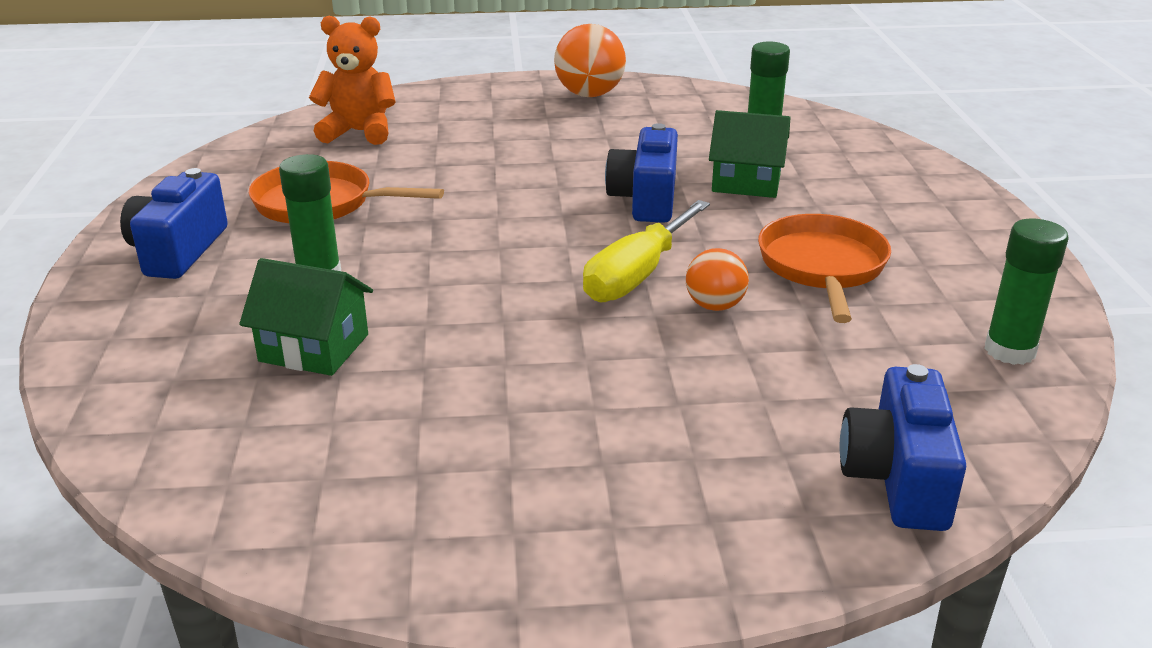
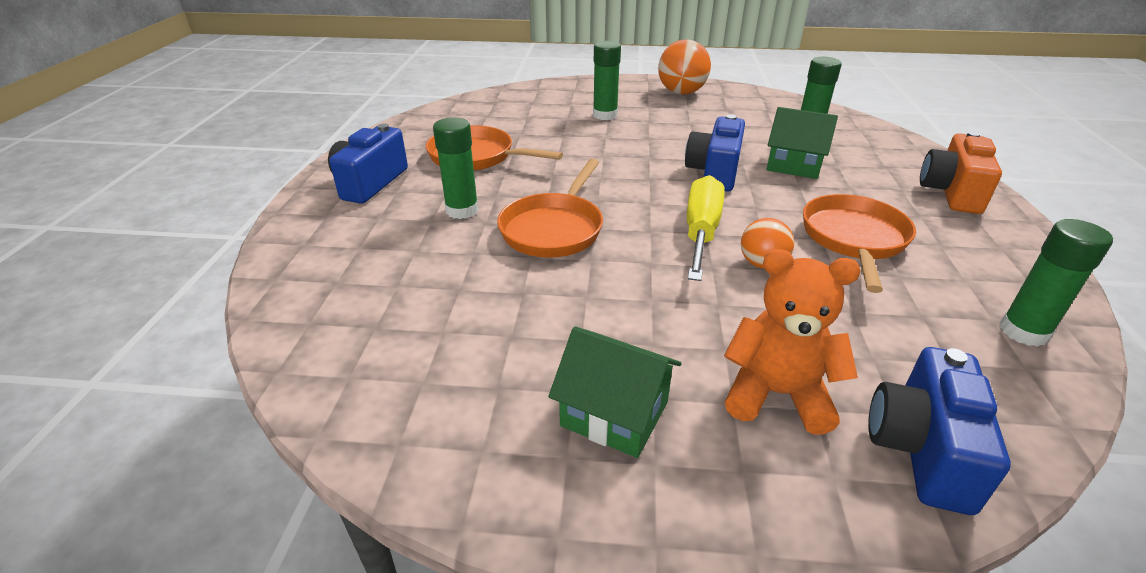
camera: 10 degrees right, 5 degrees up
(314, 348) = (444, 267): green house -> green house (614, 414)
(359, 132) = (514, 108): orange teddy bear -> orange teddy bear (777, 394)
(448, 288) = (554, 229): none -> orange pan
(489, 133) = (605, 115): none -> green glue stick
(637, 275) = (701, 232): yellow screwdriver -> yellow screwdriver turned 150 degrees clockwise
(937, 201) = (951, 192): none -> orange camera

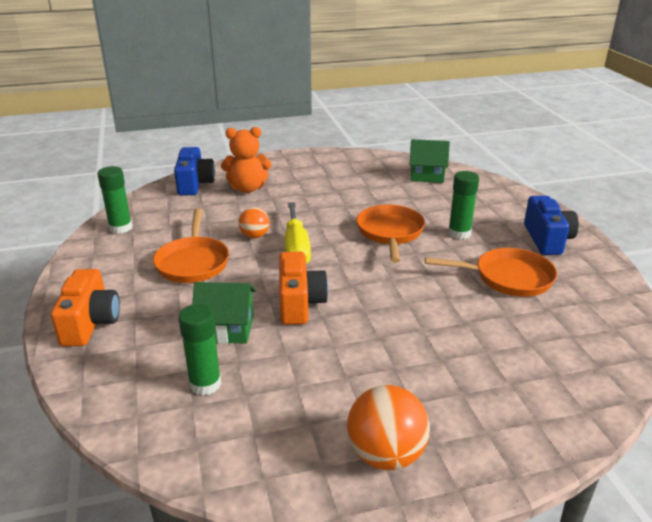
camera: 160 degrees right, 5 degrees down
(605, 115) = (450, 367): green glue stick -> none
(614, 414) = (309, 174): green house -> green house (427, 175)
(714, 172) = (299, 303): blue camera -> orange camera

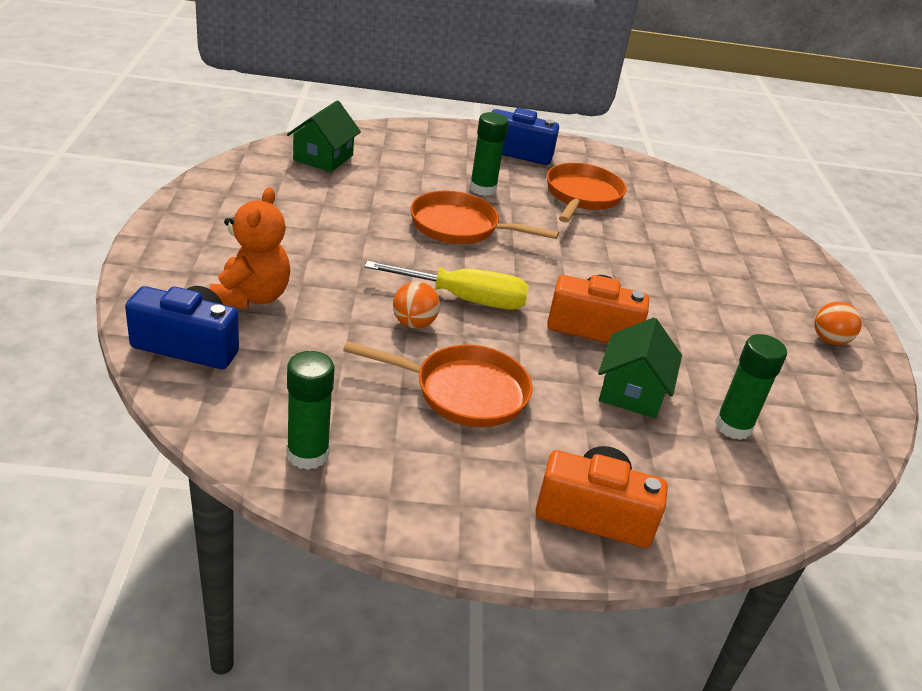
camera: 80 degrees left, 5 degrees up
(386, 455) = (829, 340): orange ball -> orange ball, size x0.60

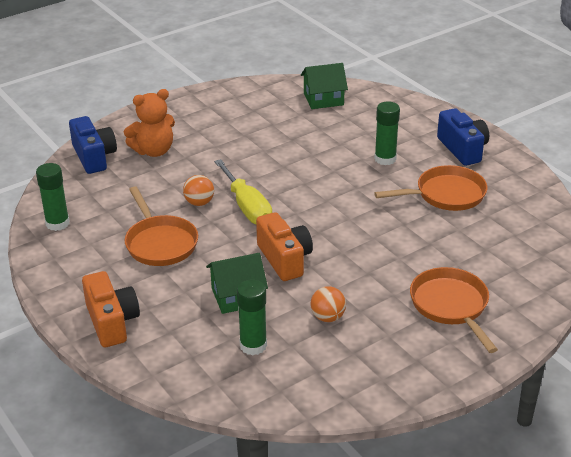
camera: 60 degrees right, 0 degrees up
(460, 227) = (323, 172): orange pan -> orange pan (451, 306)
(829, 340) = (422, 359): orange ball -> orange ball (328, 317)

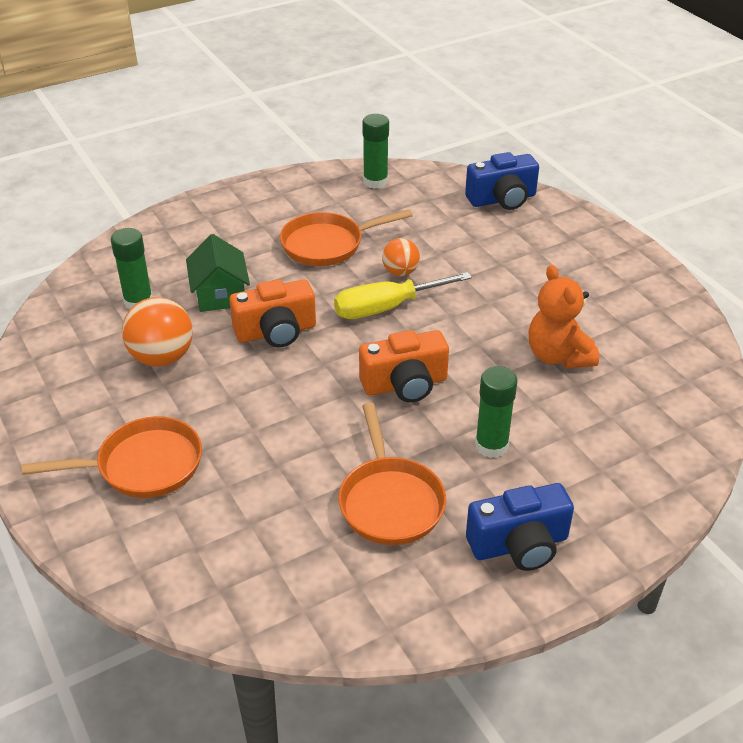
camera: 95 degrees right, 5 degrees up
(112, 322) = (208, 217): orange camera -> orange camera (405, 384)
(154, 151) = (515, 240): orange teddy bear -> orange teddy bear (558, 356)
(323, 99) = (664, 395): green house -> none
(328, 317) = (162, 357): orange ball -> orange ball, size x1.66

